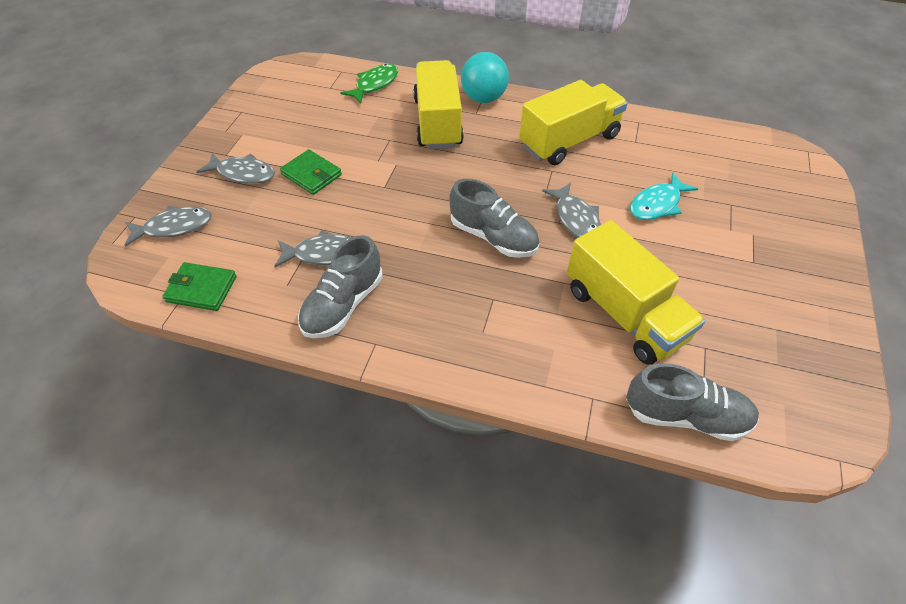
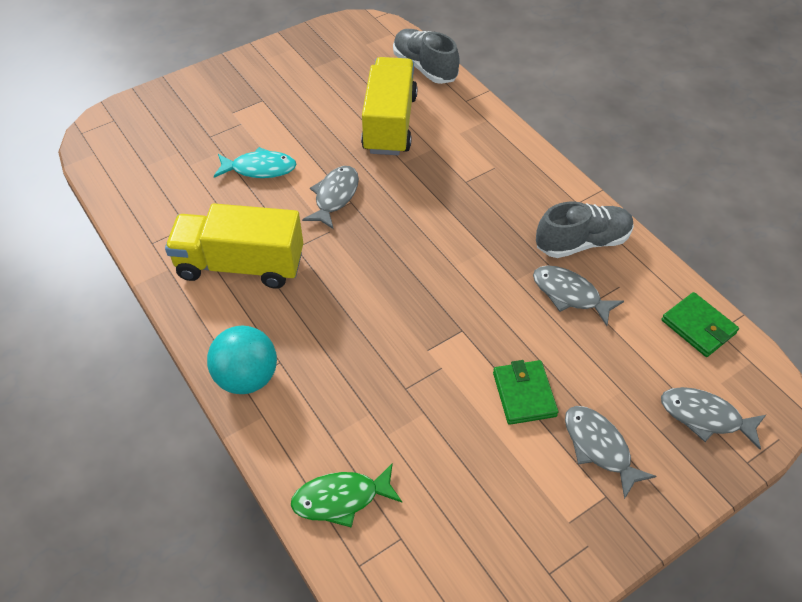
camera: 140 degrees left, 0 degrees up
(438, 122) = (332, 377): yellow truck -> none
(493, 237) = (416, 222): grey shoe -> none

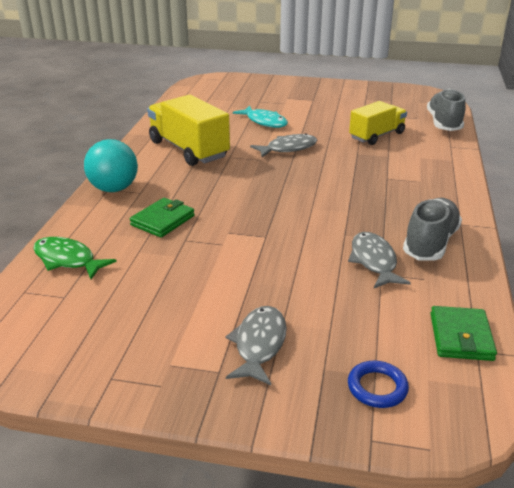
camera: 45 degrees right, 20 degrees down
(390, 124) = (377, 136): yellow truck -> yellow truck, size x0.67
(524, 394) = (253, 286): green wallet -> green wallet (163, 220)
(582, 242) = (430, 243): grey shoe -> grey shoe turned 90 degrees counterclockwise
(705, 417) = (377, 387): grey fish -> blue ring

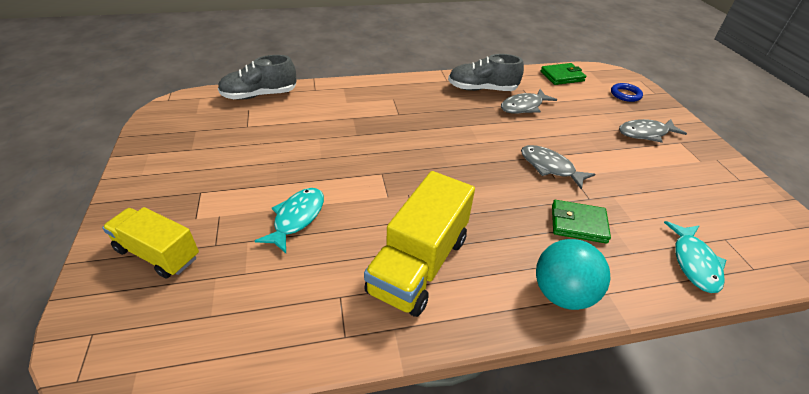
camera: 115 degrees left, 10 degrees up
(67, 260) = (694, 263): green fish -> turquoise fish
(288, 148) = (369, 180): grey fish -> grey fish (549, 167)
(377, 136) = (307, 128): yellow truck -> yellow truck (158, 253)

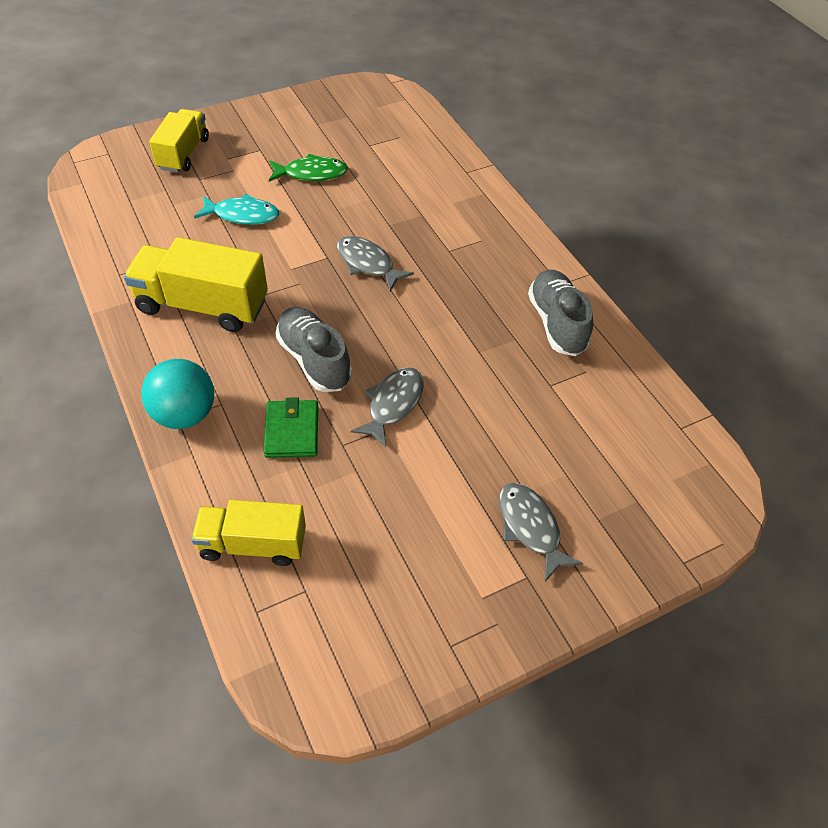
camera: 75 degrees right, 10 degrees up
(259, 95) = (431, 135): grey shoe -> grey shoe (314, 360)
(263, 164) = (312, 173): none -> green fish
(524, 107) = (532, 373): grey fish -> grey fish (367, 264)
(562, 76) = (661, 421): green wallet -> none
(625, 94) = (648, 511): blue ring -> none
(694, 263) = (253, 544): turquoise fish -> yellow truck

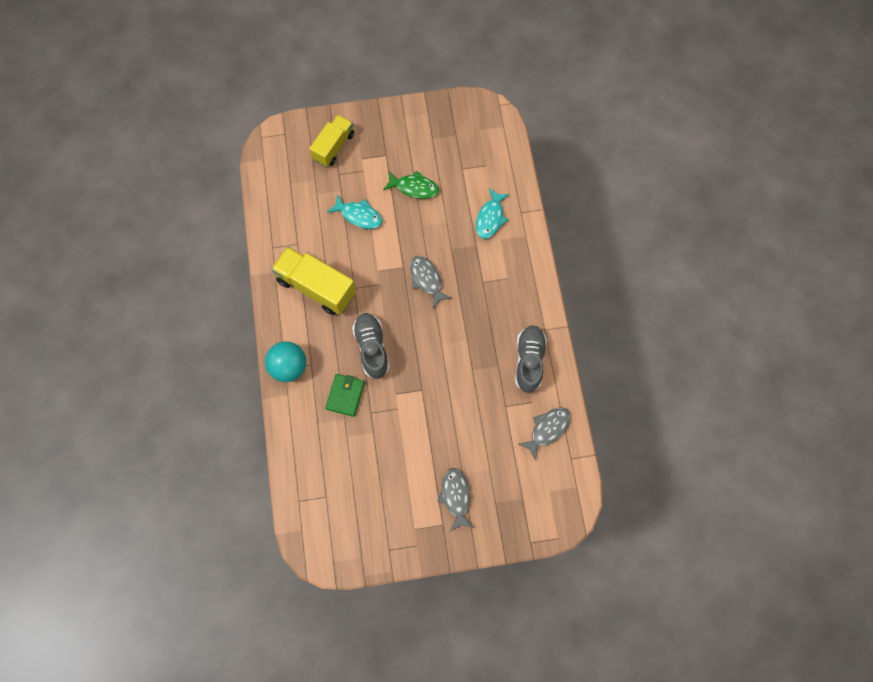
camera: 20 degrees right, 20 degrees up
(253, 544) = (306, 461): yellow truck -> none
(393, 404) = (408, 393): grey fish -> grey fish (547, 429)
(429, 184) = (490, 218): none -> turquoise fish

